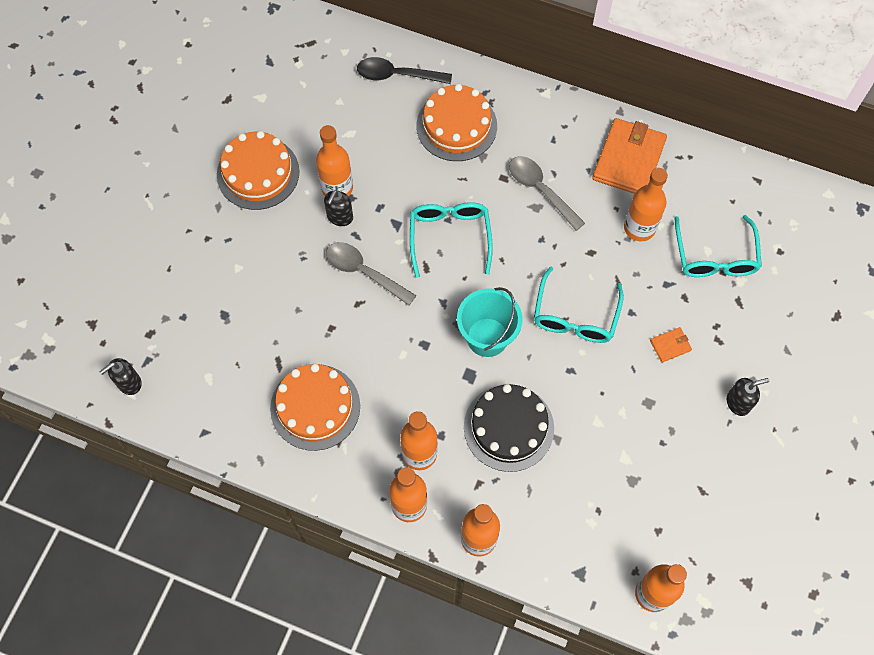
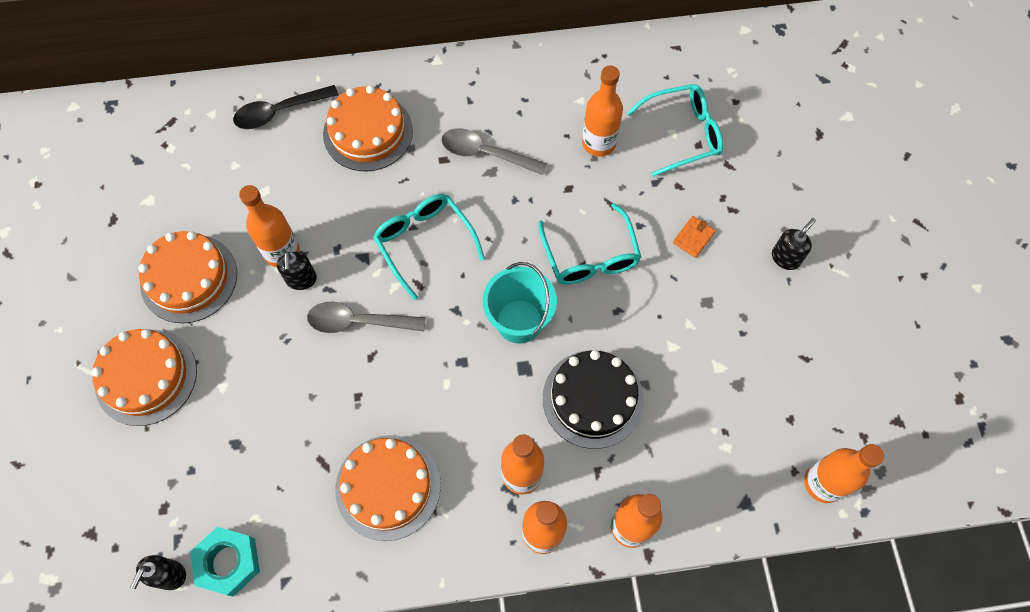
camera: 30 degrees left, 0 degrees up
(173, 397) = (228, 562): none -> turquoise nut
(188, 231) = (146, 377): none -> orange cake
(629, 159) = (551, 85): orange wallet -> none
(715, 256) = (681, 134): turquoise glasses -> turquoise glasses turned 75 degrees counterclockwise

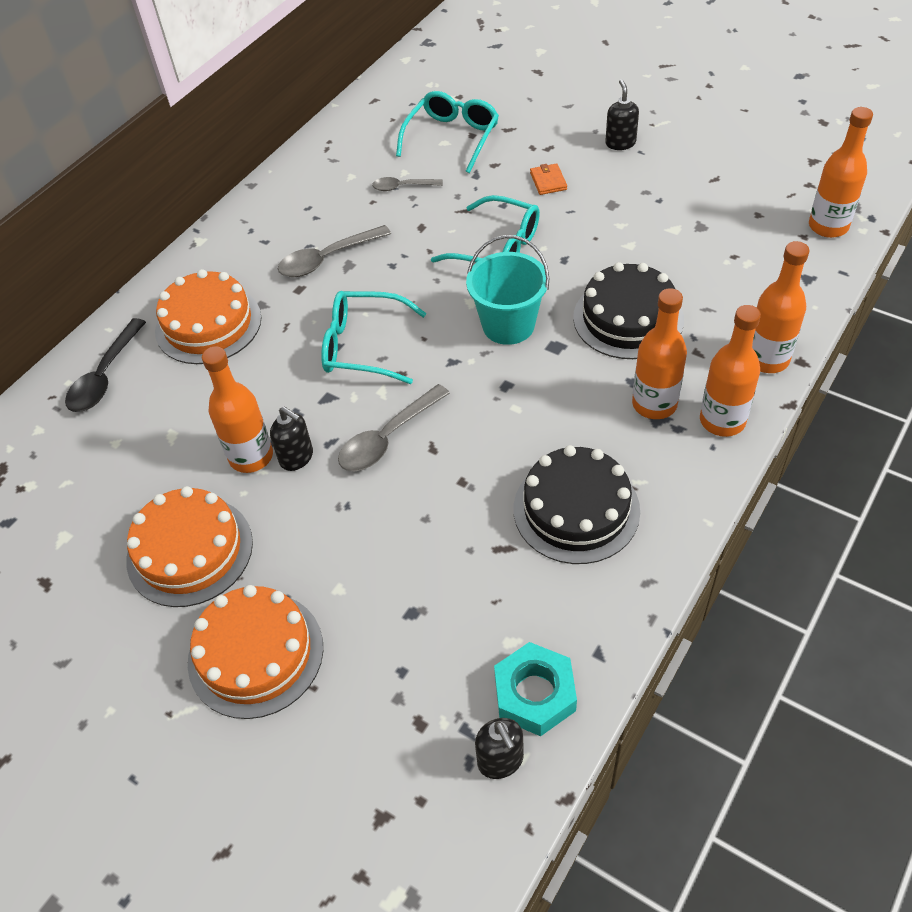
camera: 45 degrees left, 15 degrees down
(388, 487) = (576, 509): orange cake -> black cake
(599, 143) = (402, 187): orange bottle -> grey spoon

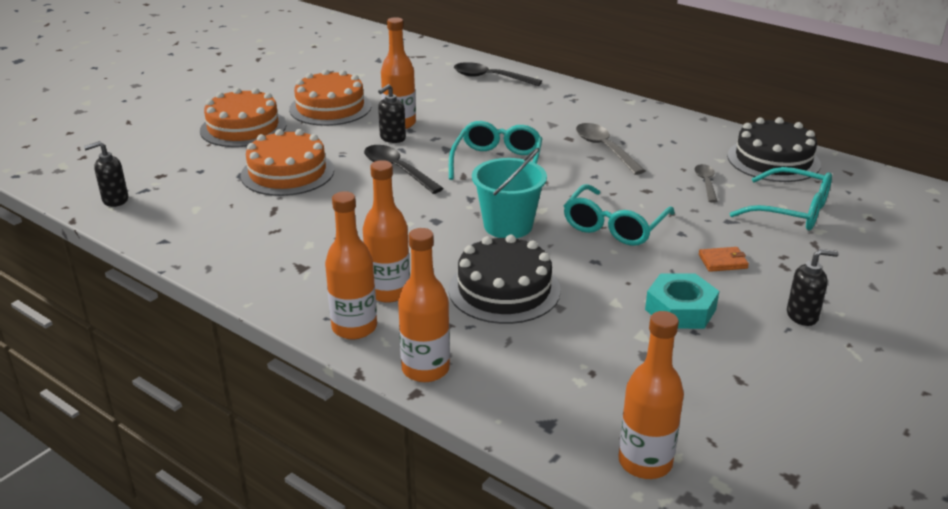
camera: 90 degrees right, 20 degrees down
(208, 324) = (534, 107): orange cake -> orange cake (287, 173)
(388, 438) = (397, 170): grey spoon -> black spoon
(535, 694) = (151, 214): turquoise nut -> turquoise nut (680, 309)
(576, 509) = (292, 242): black cake -> black cake (773, 160)

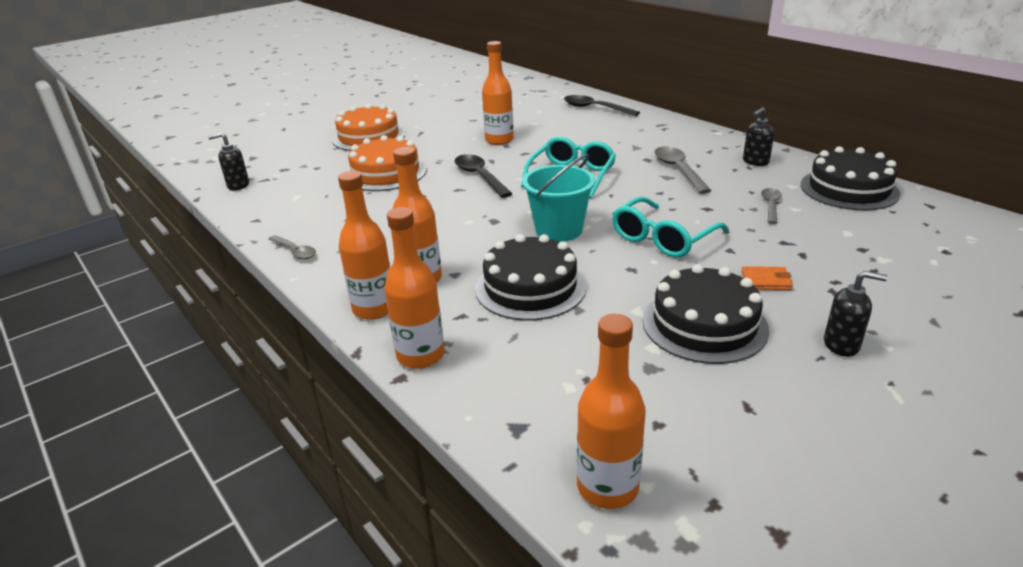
camera: 15 degrees right, 0 degrees up
(232, 274) = (295, 251): none -> grey spoon
(330, 107) = (447, 125): orange cake -> none
(392, 138) = (487, 151): black soap dispenser -> black soap dispenser (755, 162)
(680, 309) = (704, 324): turquoise nut -> black cake
(790, 210) = (855, 237): turquoise glasses -> none

